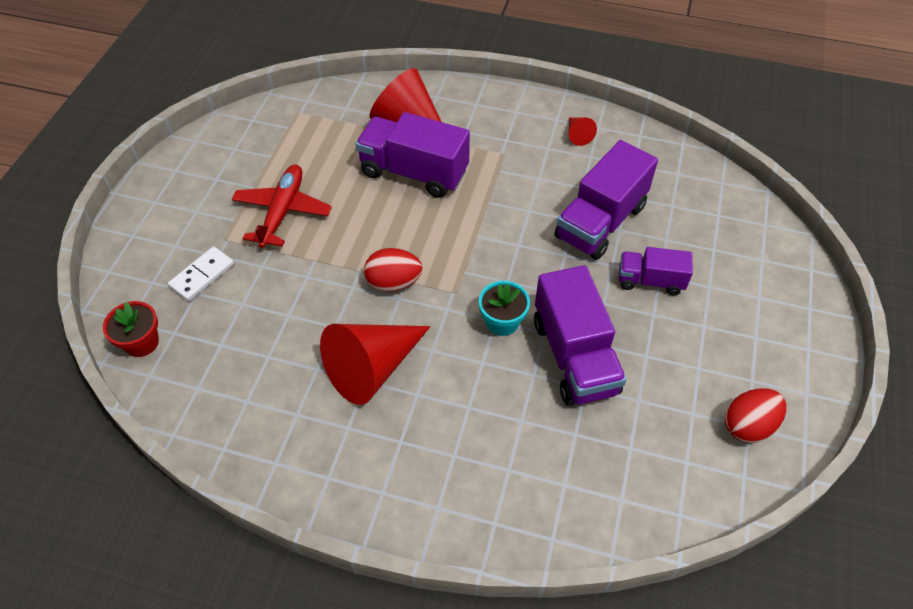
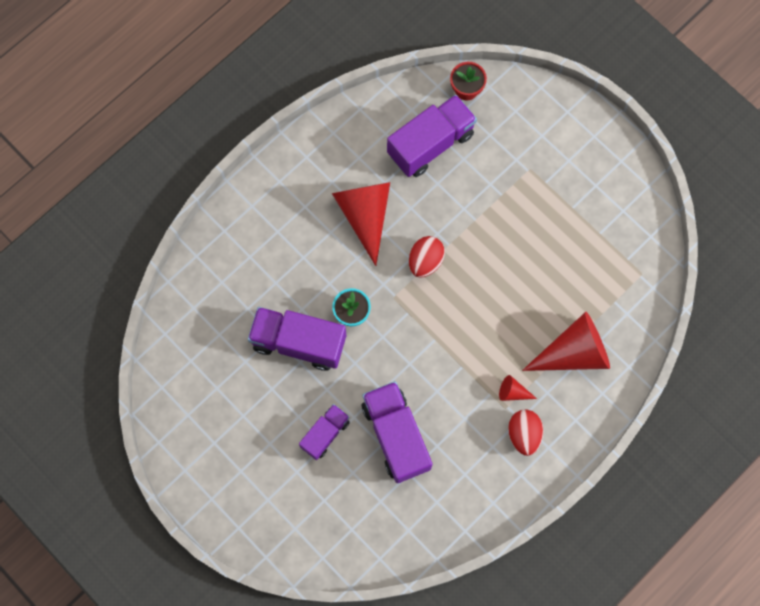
camera: 120 degrees right, 20 degrees up
(202, 275) = (503, 143): white domino -> none
(282, 211) = (535, 218): red plane -> none
(414, 172) = (523, 329): purple truck -> purple truck (430, 144)
(577, 135) = (493, 479): red cone -> red cone (513, 392)
(748, 425) = (188, 415): red egg -> red egg (524, 434)

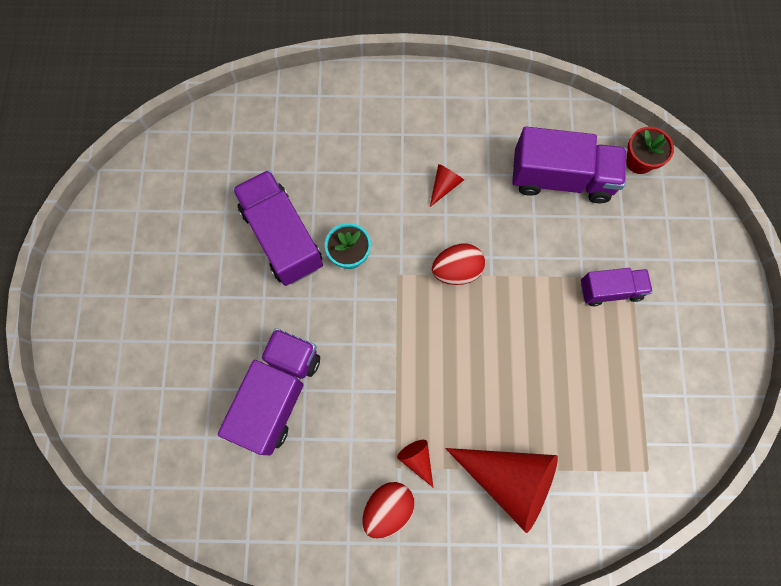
camera: 45 degrees right, 0 degrees up
(325, 434) = (223, 333): purple truck -> purple truck (610, 290)
(365, 215) = (444, 185): red cone -> red cone, size x0.44

